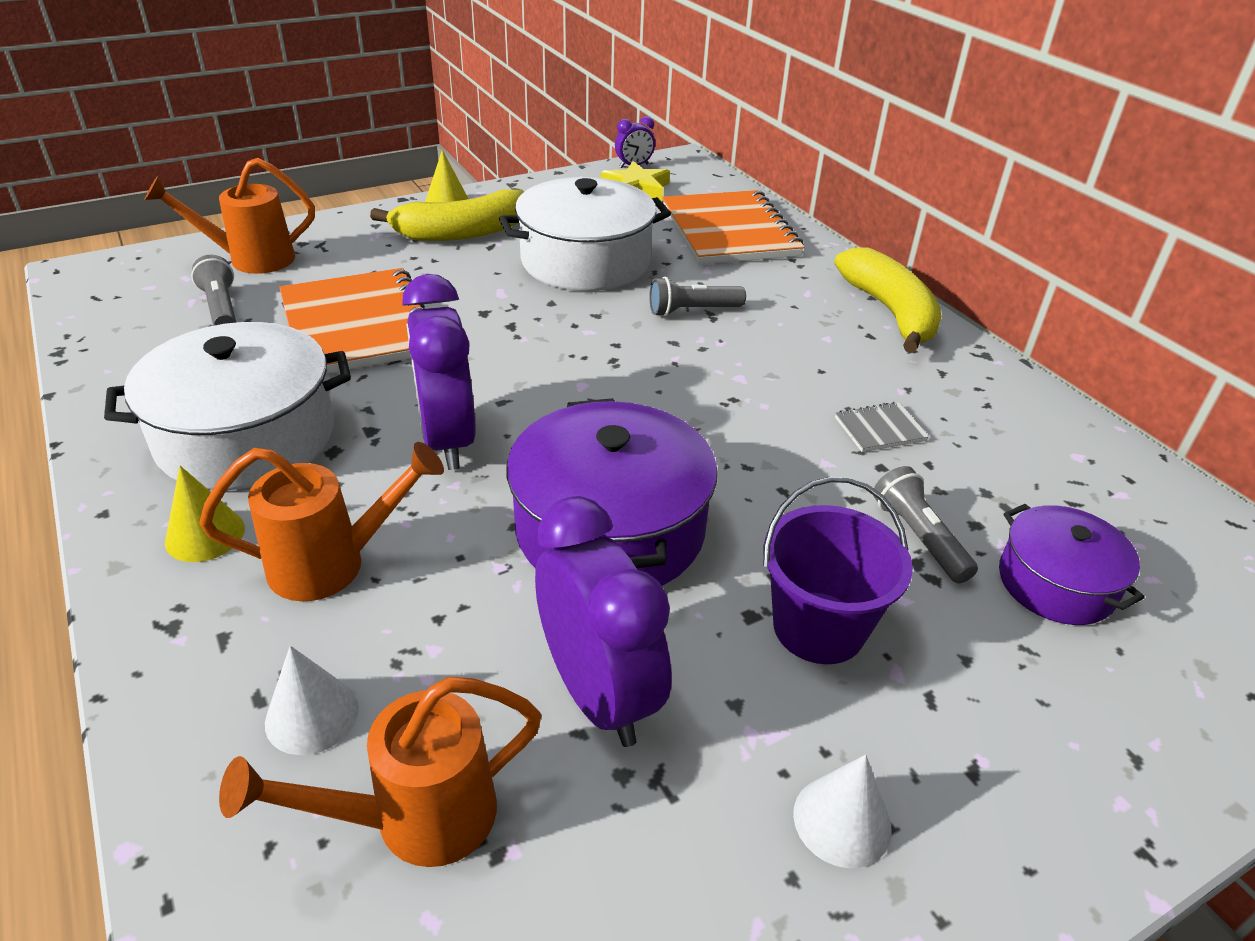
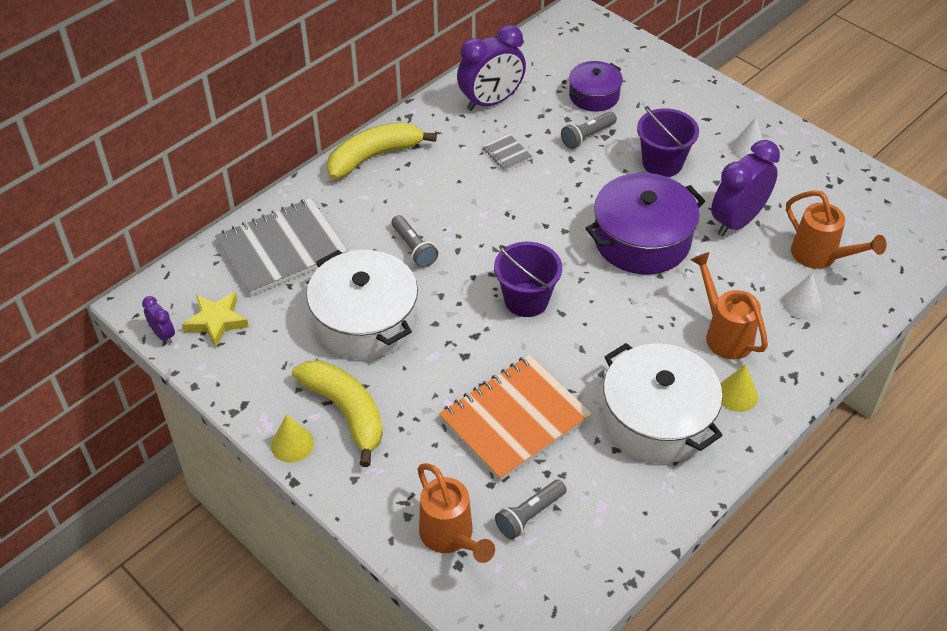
camera: 105 degrees left, 10 degrees up
(447, 440) = (609, 325): purple clock -> purple clock (491, 101)
(546, 377) = (526, 300): none -> purple bucket
(729, 231) = (282, 249): orange notebook -> grey notebook

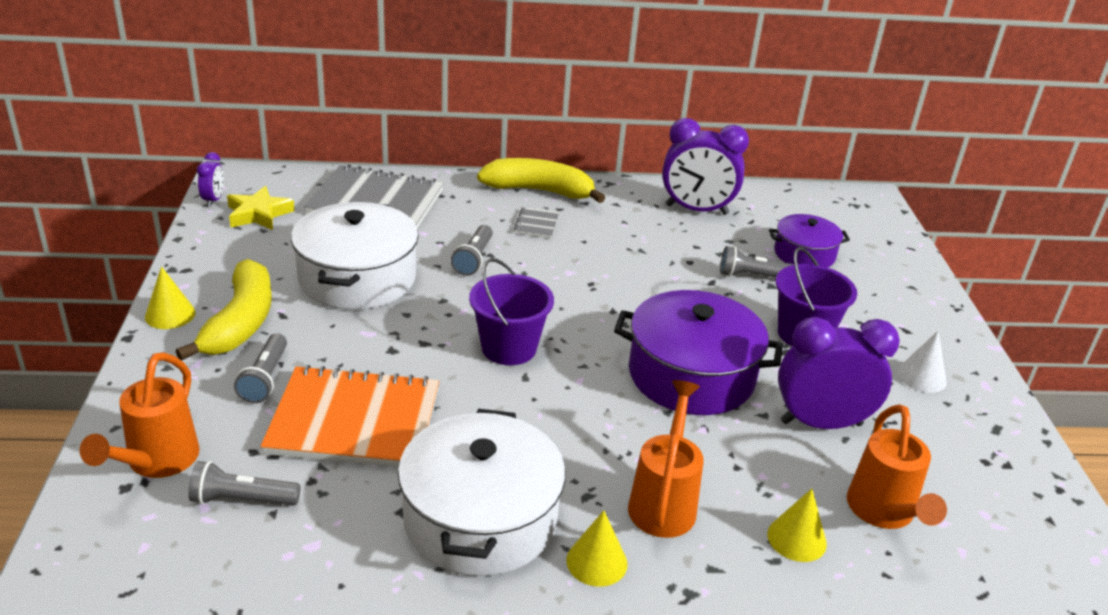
camera: 40 degrees right, 15 degrees down
(423, 436) = (265, 378): none -> grey flashlight
(507, 153) = (656, 247): grey notebook -> grey notebook (536, 224)
(802, 304) = (796, 539): white cone -> yellow cone

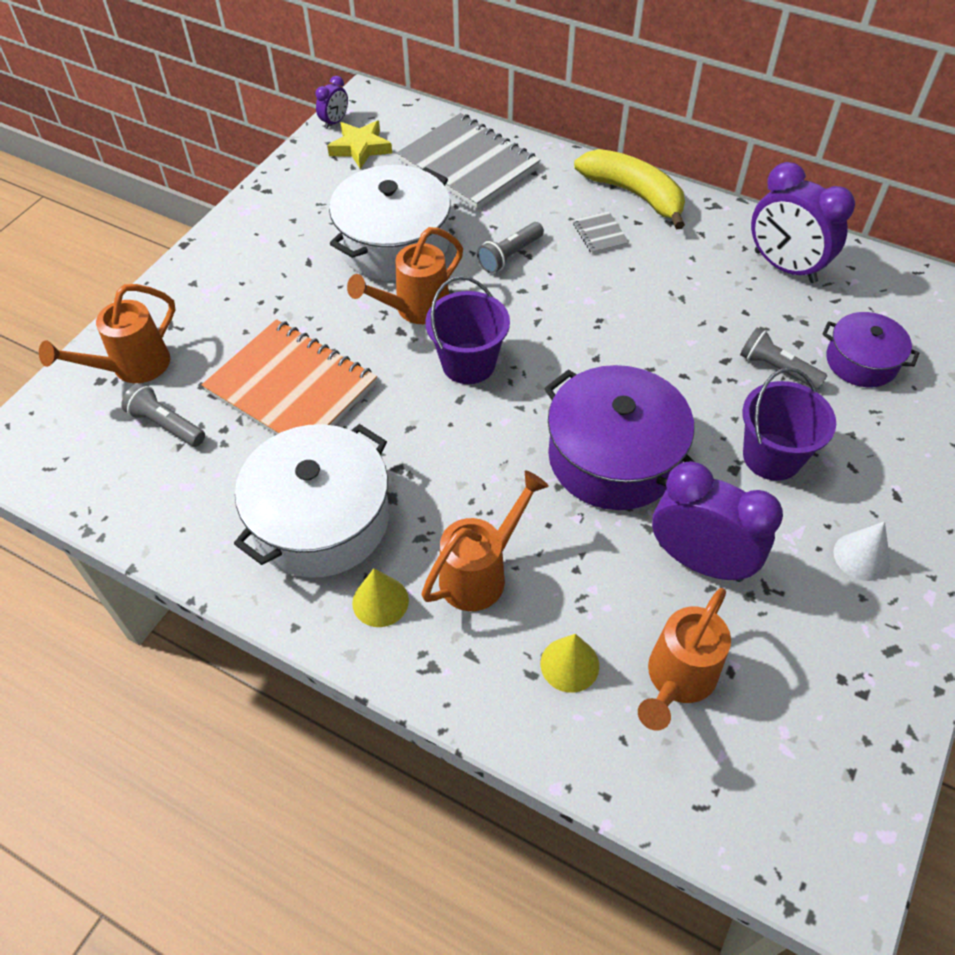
camera: 35 degrees right, 20 degrees up
(170, 314) = (227, 232): yellow cone -> none
(240, 322) = (272, 258): yellow banana -> none
(265, 378) = (254, 320): grey flashlight -> none
(422, 322) = (415, 309): none -> orange watering can
(536, 224) = (600, 234): grey notebook -> grey notebook turned 60 degrees counterclockwise

